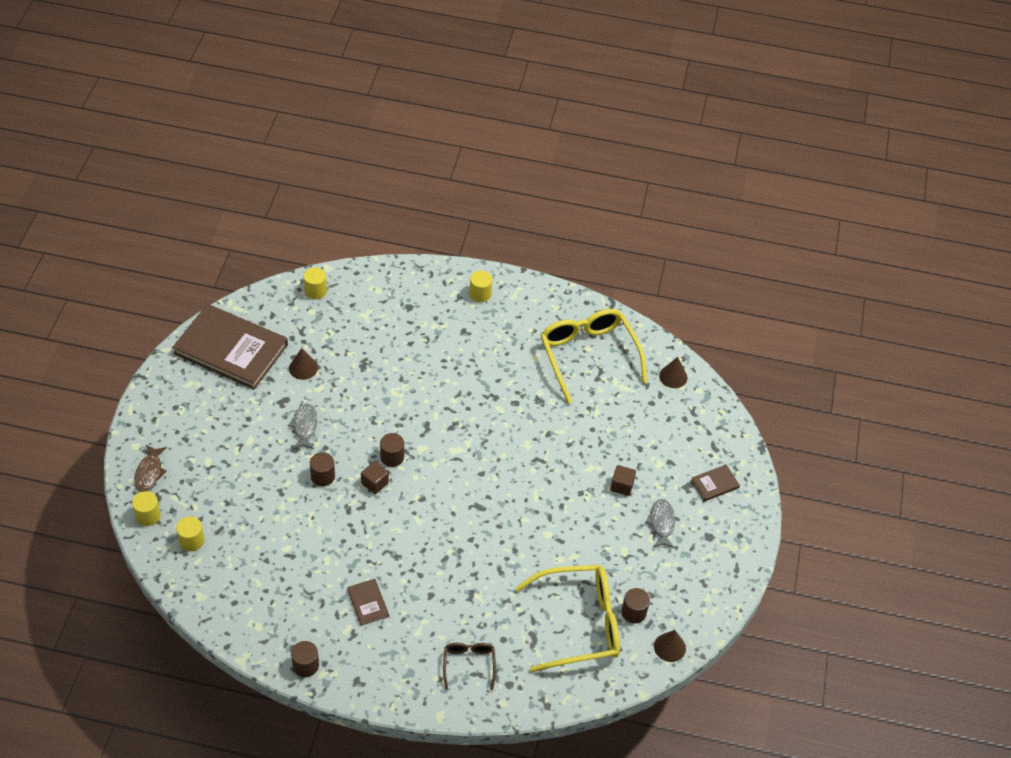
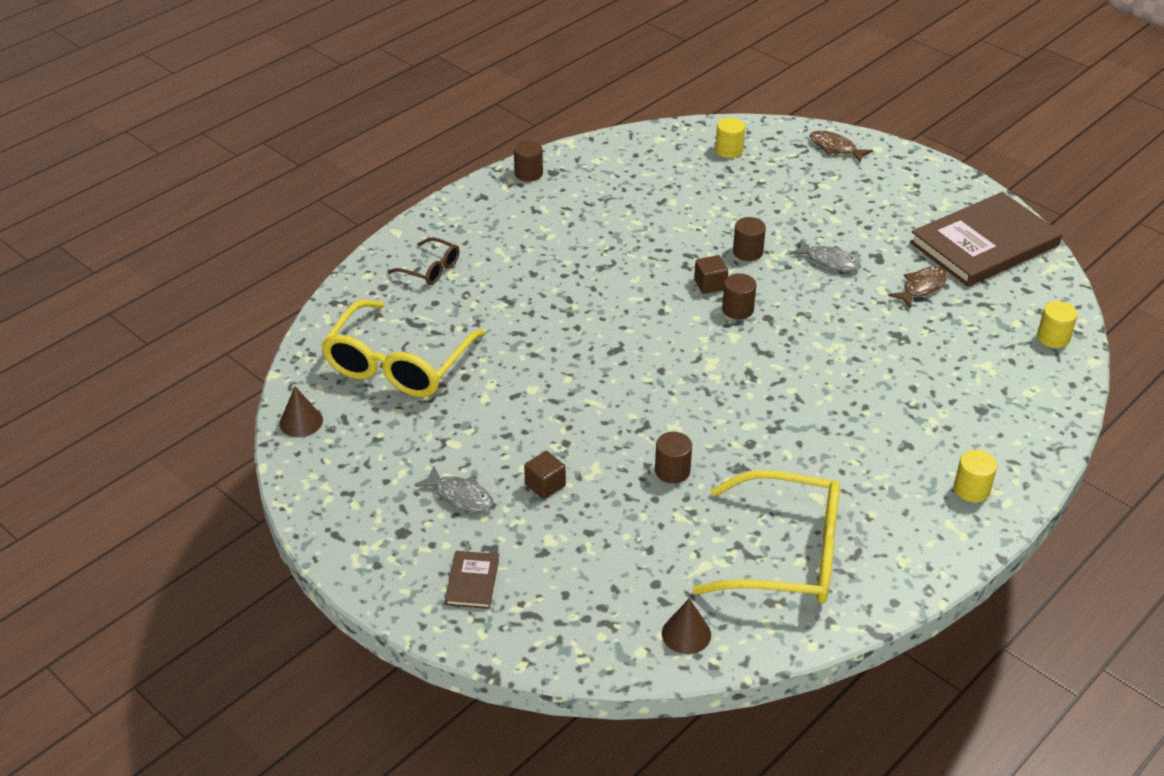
camera: 125 degrees right, 10 degrees down
(148, 515) = (780, 134): yellow cylinder -> none
(303, 368) = (922, 287): brown cone -> brown fish
(368, 603) = (562, 230): brown book -> none
(633, 612) = (370, 413): brown cylinder -> brown cylinder (672, 471)

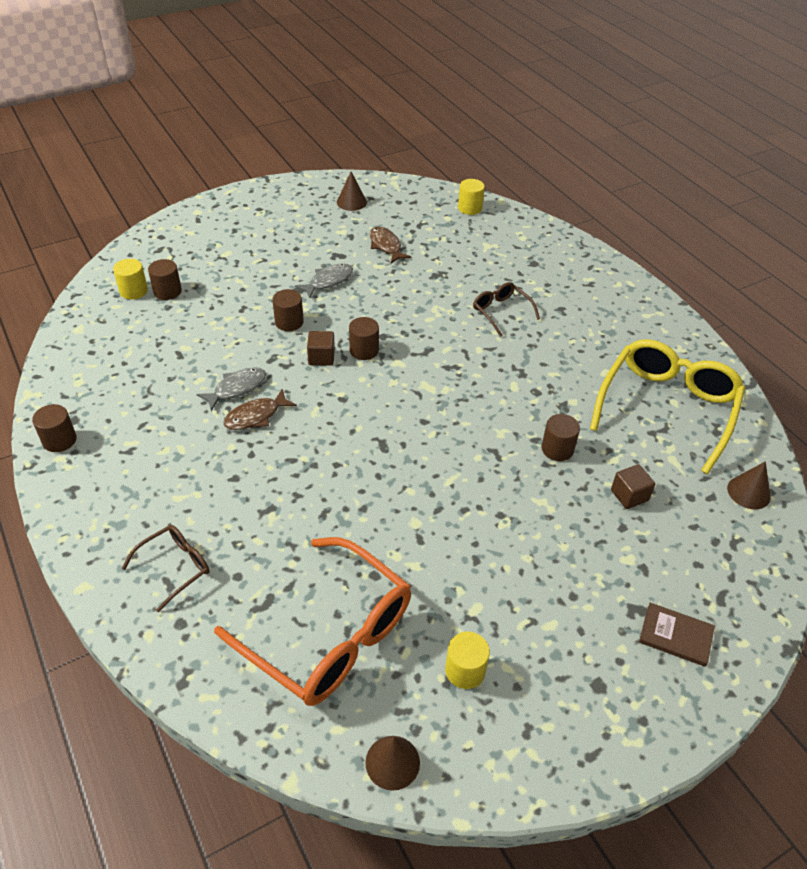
camera: 75 degrees left, 5 degrees up
(398, 364) = (329, 635): yellow glasses -> orange glasses
(460, 496) = (556, 619): grey fish -> grey fish (237, 388)
(545, 485) = (555, 545): brown cube -> brown cube (629, 495)
(741, 169) = (167, 291): none -> brown cylinder
(835, 148) = (179, 232): brown fish -> brown fish (256, 416)
(867, 396) = (501, 312): none -> brown glasses
(971, 489) = (614, 294): yellow cylinder -> yellow cylinder (465, 670)
(984, 244) = (351, 202): brown book -> brown cone

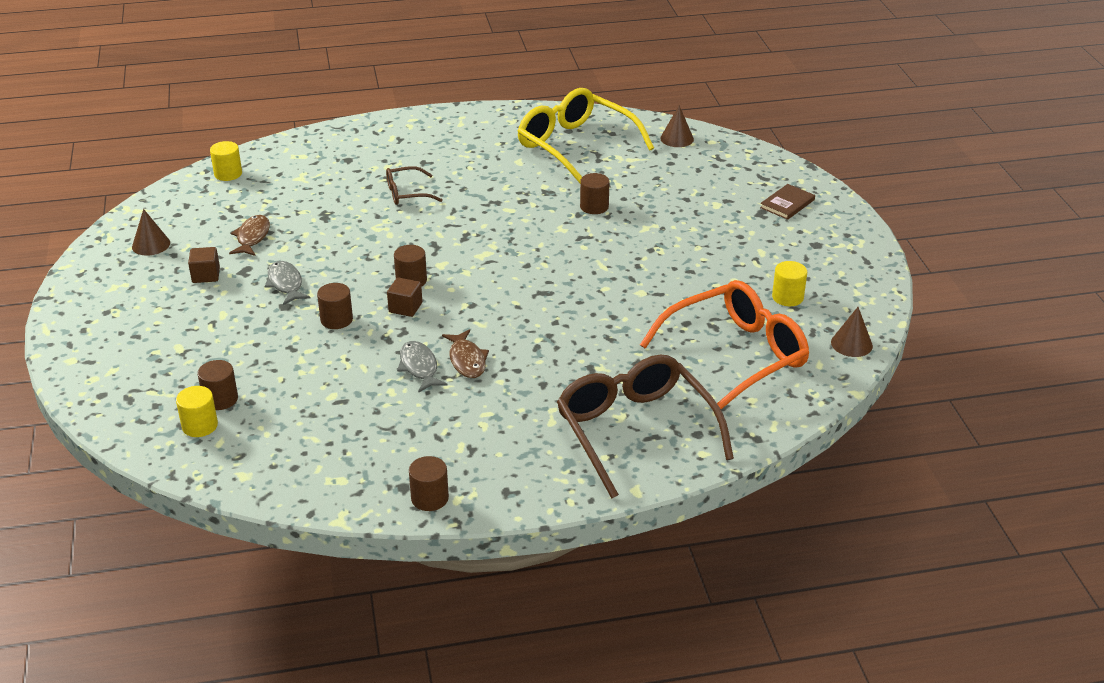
camera: 70 degrees left, 10 degrees down
(175, 567) = (635, 431): brown glasses -> brown glasses, size x2.07
(386, 246) = (252, 237): brown fish -> brown fish turned 105 degrees clockwise
(629, 495) = (657, 187): brown cube -> brown cube (206, 275)

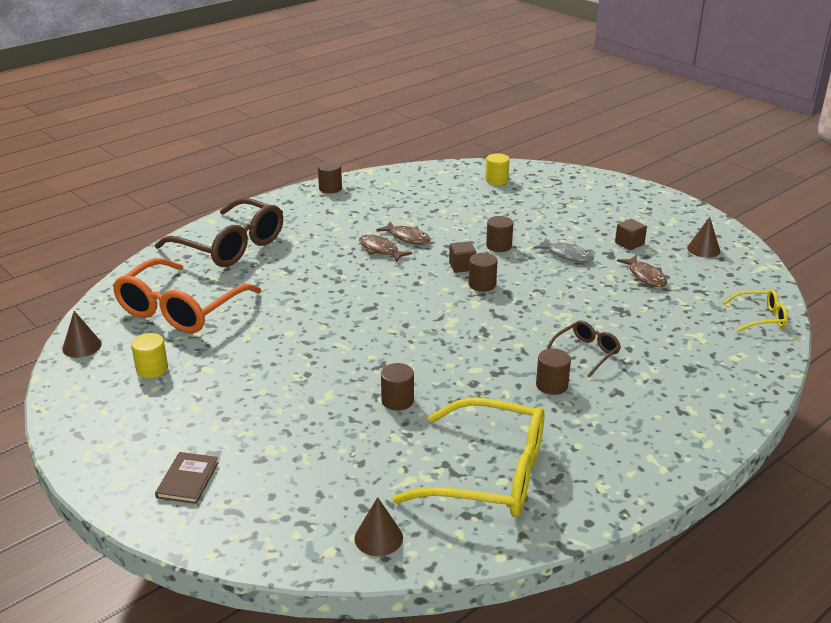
camera: 150 degrees right, 5 degrees down
(220, 399) = (504, 192): brown cylinder -> brown cylinder (552, 385)
(228, 174) = (760, 317): yellow cylinder -> yellow glasses
(419, 367) = (407, 238): grey fish -> brown fish

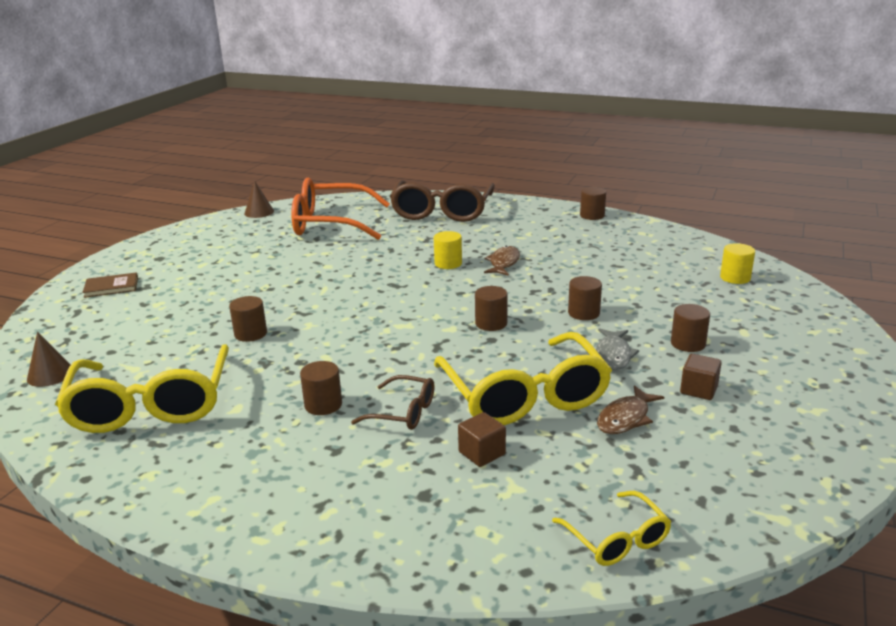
camera: 65 degrees right, 5 degrees down
(152, 369) = (243, 238): yellow cylinder -> yellow cylinder (448, 263)
(407, 238) = (542, 268): brown fish -> none
(462, 266) = (516, 305): brown cube -> brown cube (482, 453)
(572, 227) = (688, 343): none -> brown cylinder
(596, 301) = (524, 395): none -> yellow glasses
(703, 249) = (764, 451): brown cone -> none

